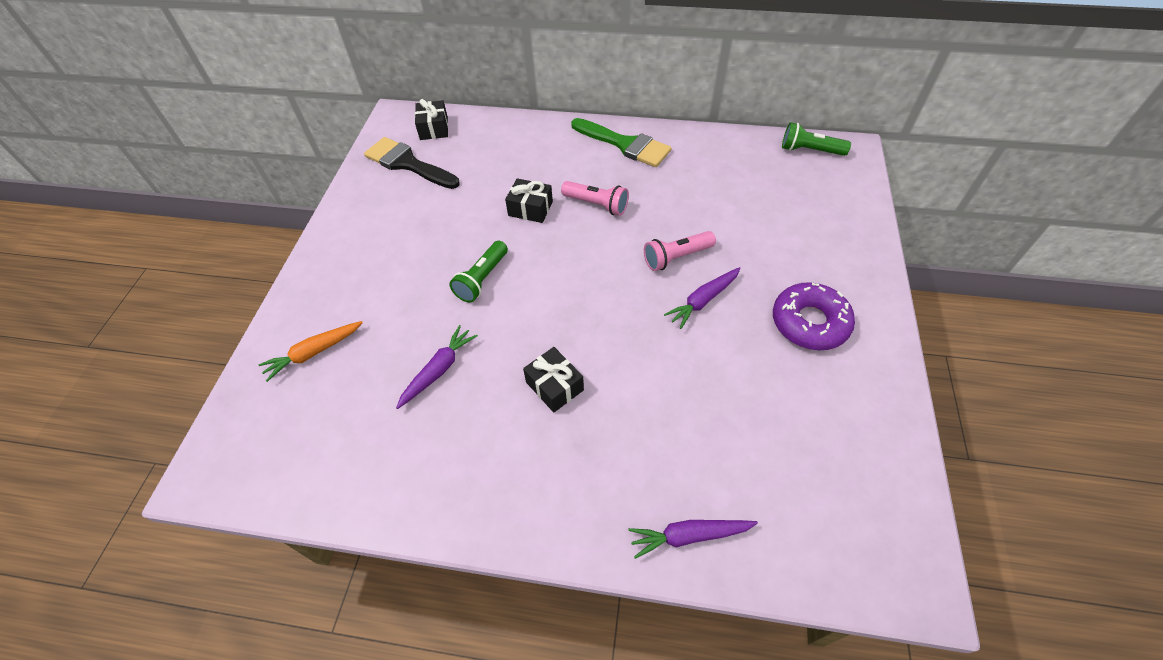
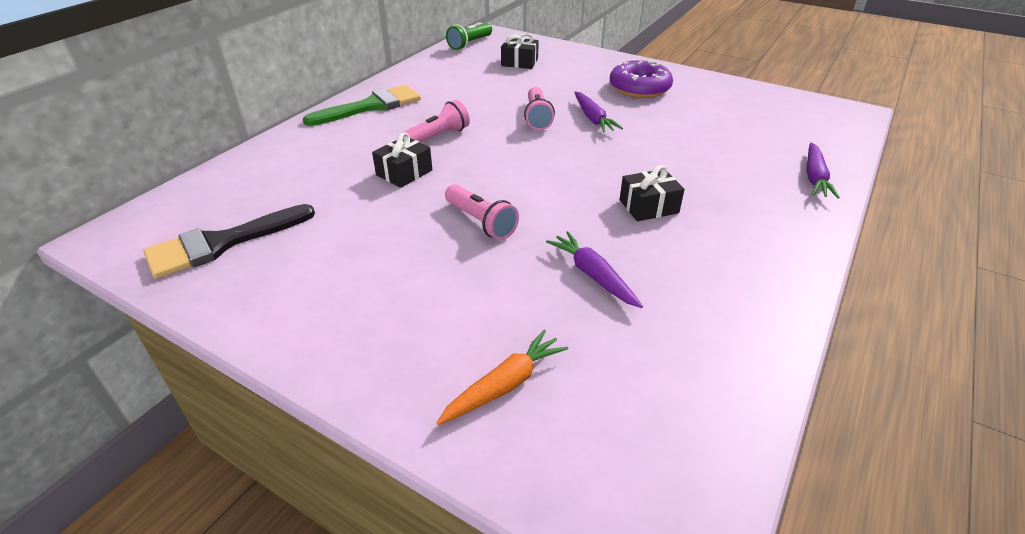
camera: 70 degrees left, 15 degrees down
(314, 353) = (505, 385): orange carrot -> orange carrot turned 120 degrees counterclockwise
(434, 128) = (180, 211): black gift -> black gift (519, 62)
(482, 279) = (481, 222): green flashlight -> pink flashlight

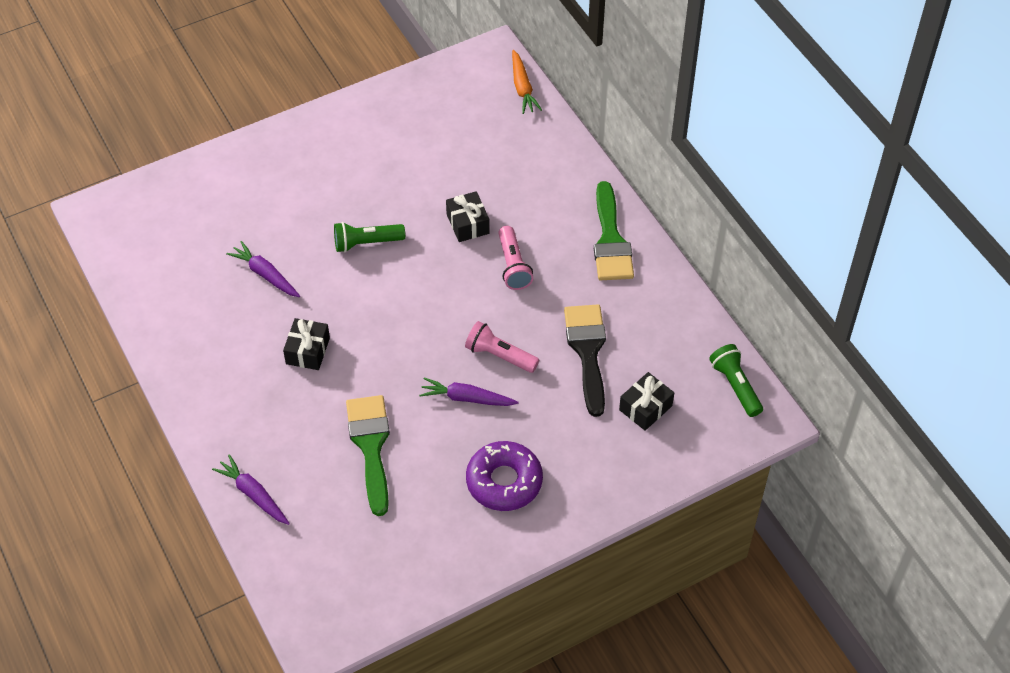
camera: 120 degrees right, 15 degrees up
(221, 243) = (444, 106): black brush -> black brush (587, 351)
(481, 222) = (366, 243): pink flashlight -> green flashlight
(505, 385) = (220, 193): orange carrot -> orange carrot (522, 87)
(593, 275) = (265, 274): purple carrot -> purple carrot turned 135 degrees counterclockwise
(690, 142) = (371, 446): none -> green brush

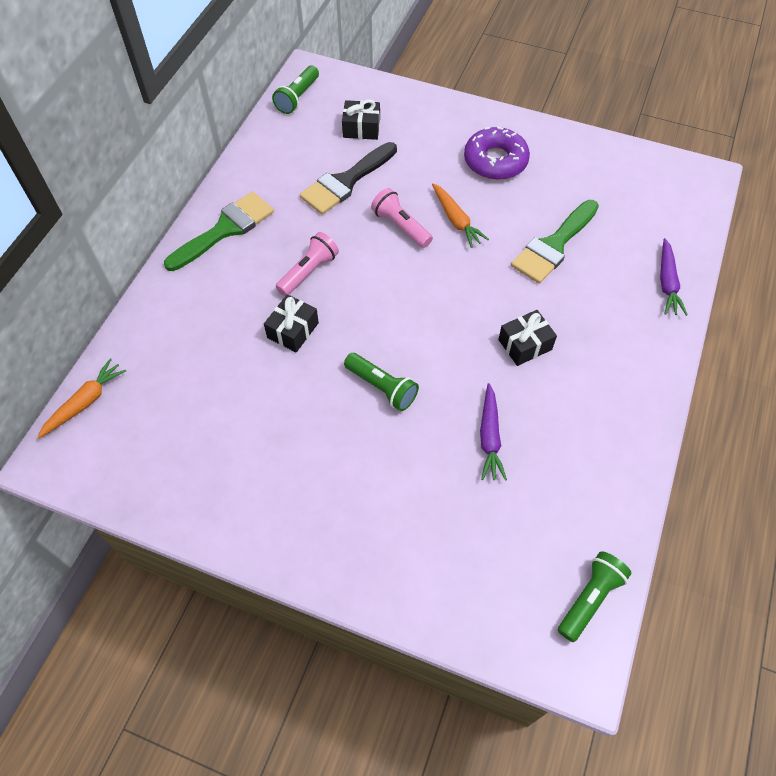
camera: 130 degrees left, 5 degrees up
(118, 245) = (590, 598): none -> green flashlight
(467, 398) = (456, 220): purple carrot -> orange carrot
(499, 355) = (400, 226): pink flashlight -> pink flashlight turned 150 degrees clockwise

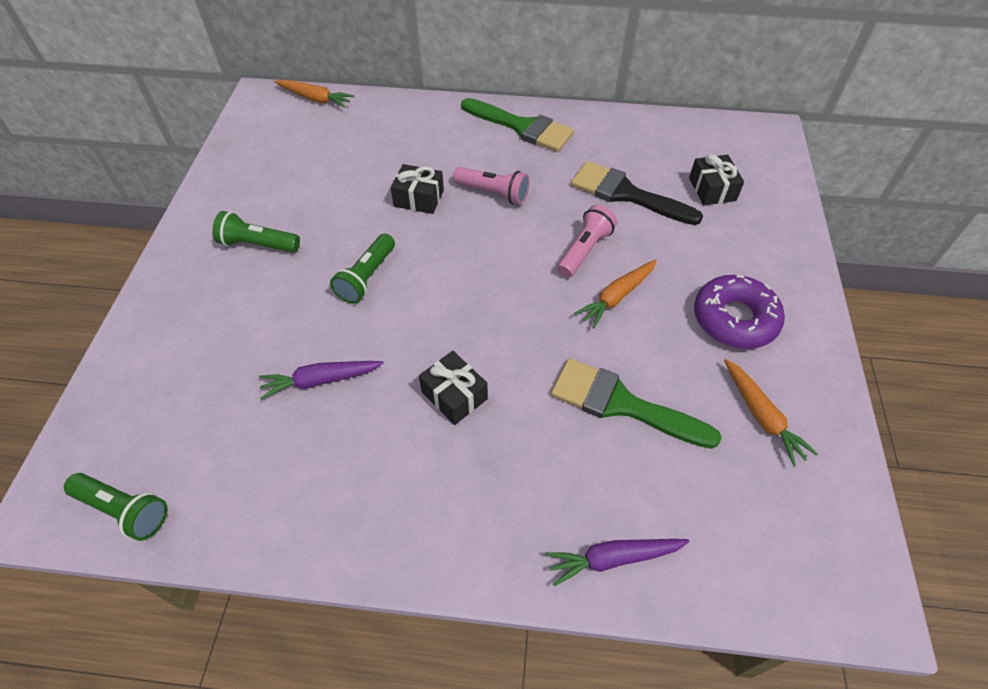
camera: 75 degrees right, 5 degrees down
(297, 98) = (725, 132): green flashlight -> green flashlight (257, 244)
(578, 176) = (761, 416): none -> orange carrot

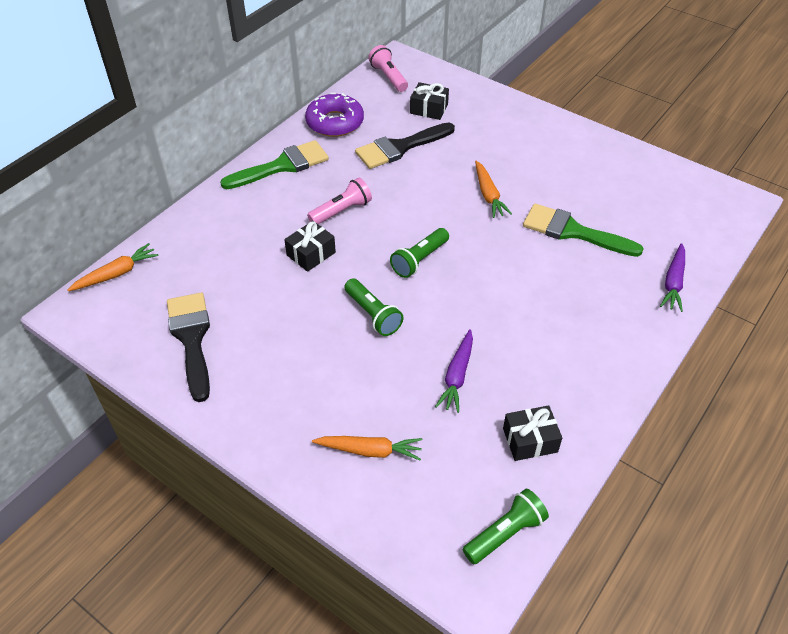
camera: 60 degrees left, 5 degrees down
(257, 244) = (280, 372): green flashlight -> green flashlight (419, 260)
(268, 173) = (191, 338): none -> black brush
(454, 395) = (517, 307): black gift -> black gift (530, 440)
(584, 250) = (436, 190): pink flashlight -> pink flashlight (388, 77)
(621, 404) = (572, 231): green brush -> green brush turned 60 degrees clockwise
(734, 319) = (541, 154): purple donut -> purple donut (335, 122)
(761, 416) = (615, 179): orange carrot -> orange carrot (370, 450)

